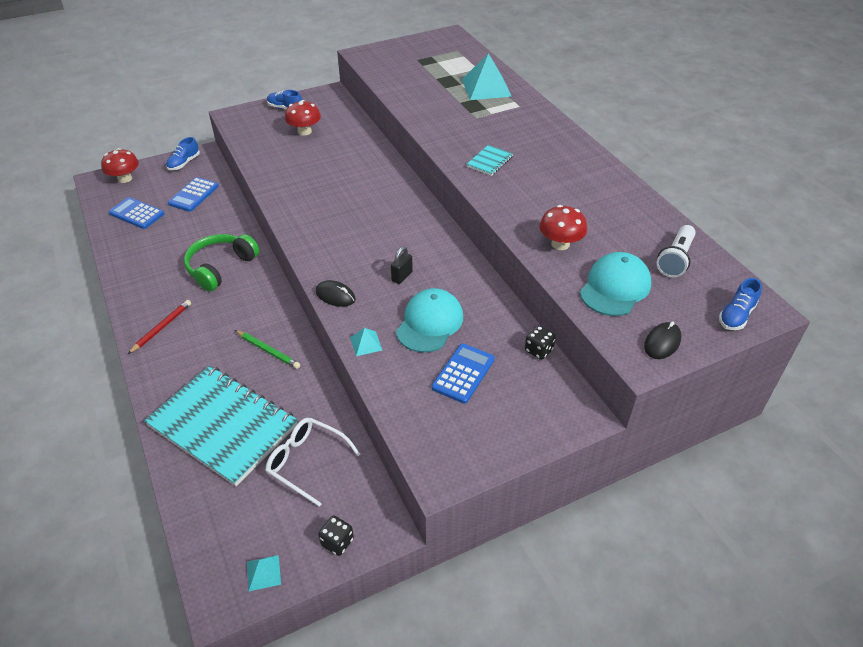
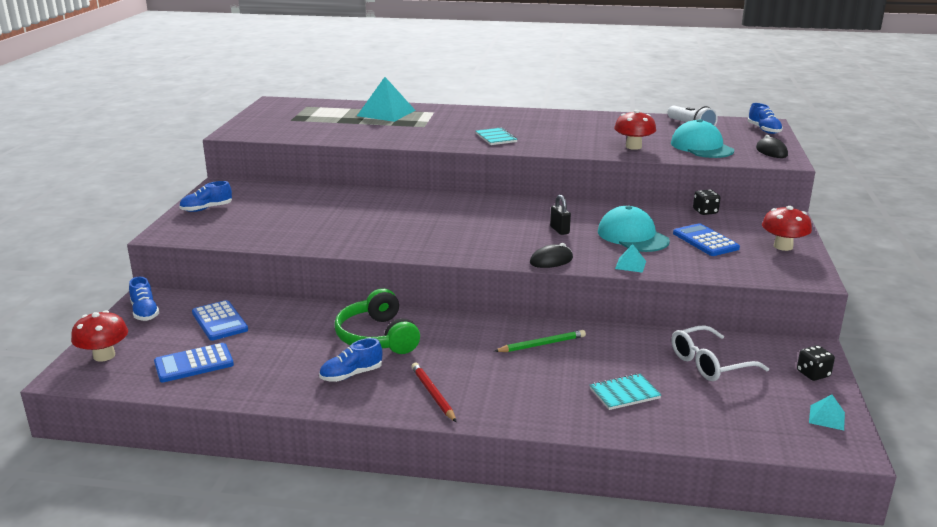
camera: 55 degrees left, 20 degrees down
(163, 280) = (351, 375): none -> blue shoe
(223, 426) = (624, 393): turquoise notebook -> turquoise notebook, size x0.41
(304, 131) = (267, 211): red mushroom -> red mushroom (783, 246)

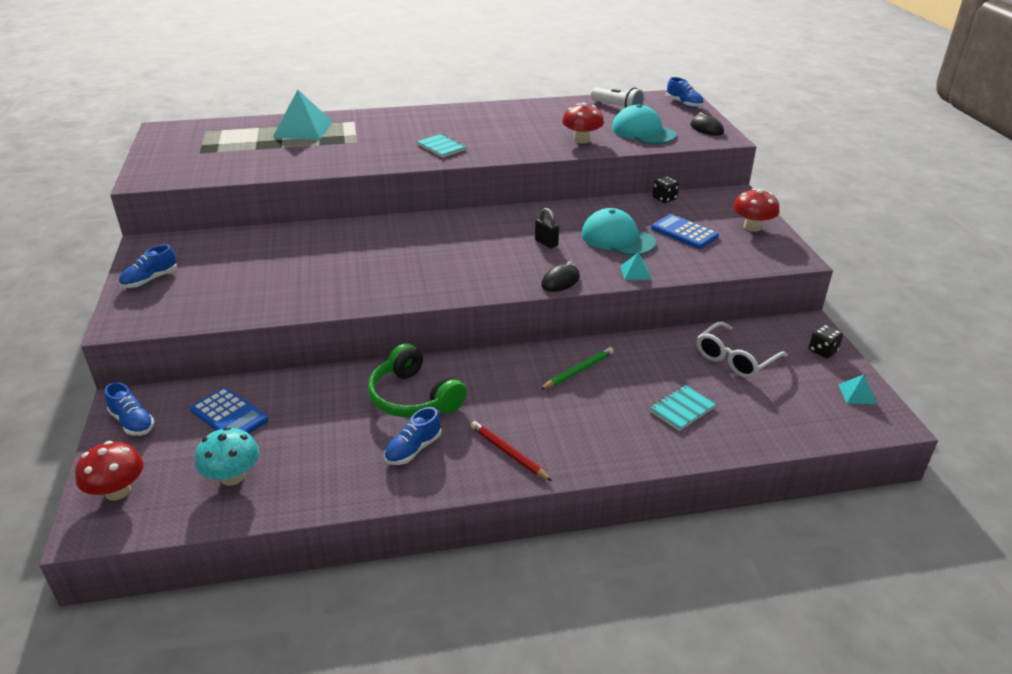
camera: 20 degrees left, 10 degrees up
(194, 364) = (232, 476): blue calculator -> turquoise mushroom

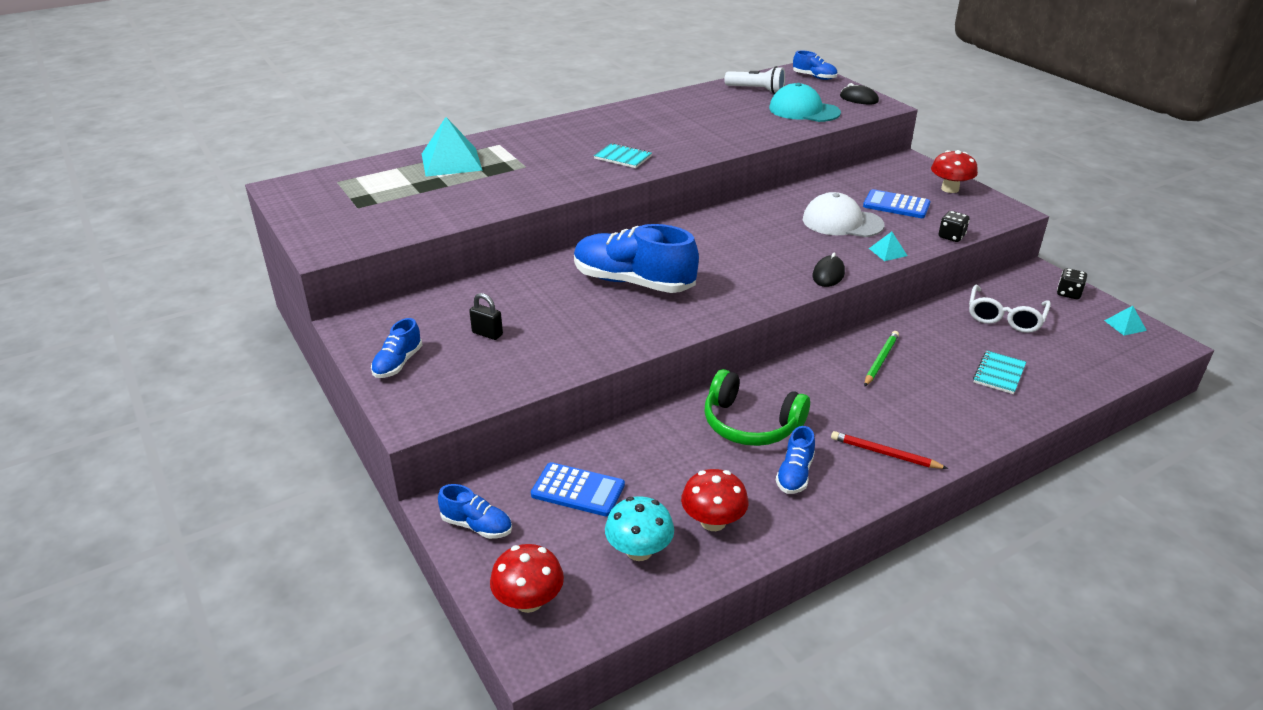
camera: 20 degrees left, 0 degrees up
(386, 254) = (633, 282): none -> blue shoe
(546, 243) = (780, 239): black padlock -> black padlock (487, 334)
(581, 140) = (754, 128): red mushroom -> red mushroom (713, 521)
(617, 238) = (842, 222): turquoise cap -> white cap
(664, 199) = (849, 175): black dice -> black dice (951, 236)

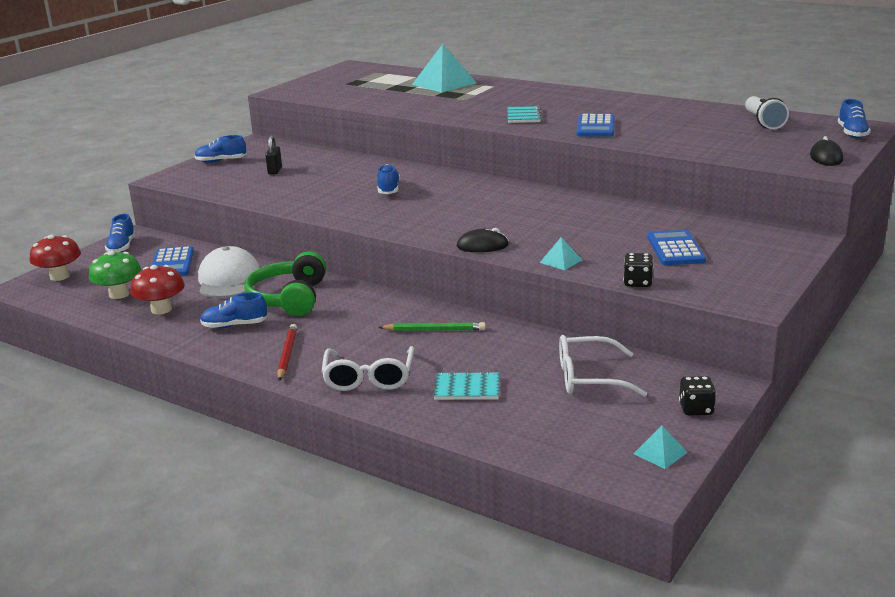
camera: 65 degrees right, 10 degrees down
(633, 282) = (388, 189): blue shoe -> blue shoe, size x0.48
(639, 551) = (119, 294): turquoise mushroom -> green mushroom
(694, 141) = (595, 127): none -> blue calculator
(804, 110) = (745, 145): turquoise cap -> none
(842, 222) = (598, 234): white cap -> white cap (229, 280)
(950, 189) = (762, 266): red mushroom -> none
(958, 417) = (369, 378): none -> white glasses

